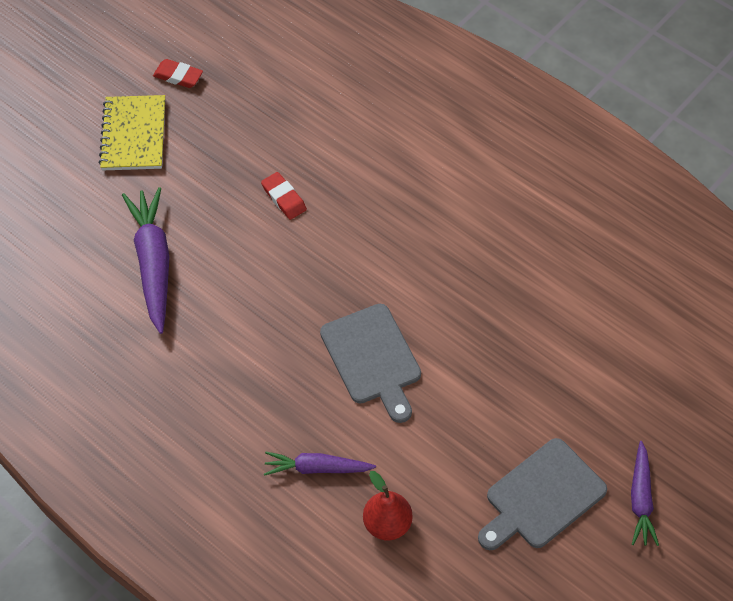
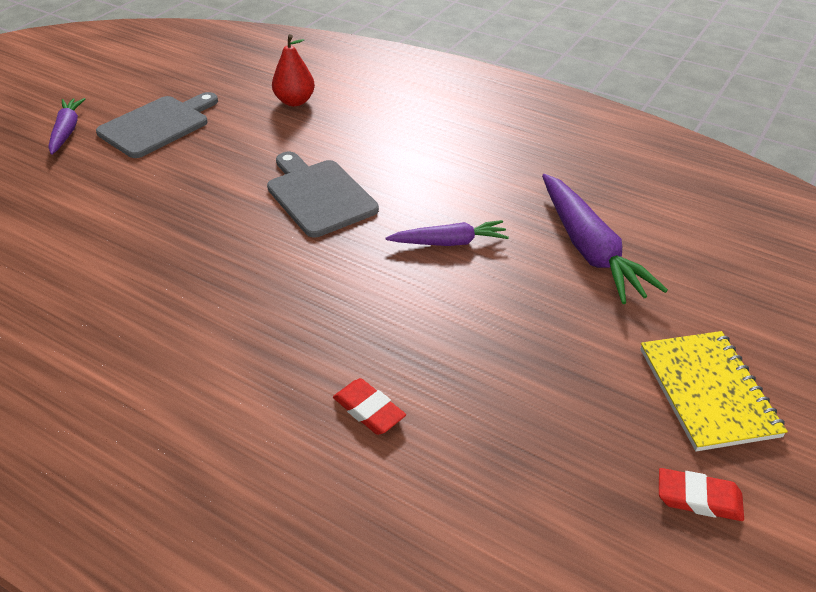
camera: 170 degrees right, 15 degrees down
(284, 198) = (458, 333): red eraser -> red eraser (369, 410)
(317, 468) = (361, 124): purple carrot -> purple carrot (449, 242)

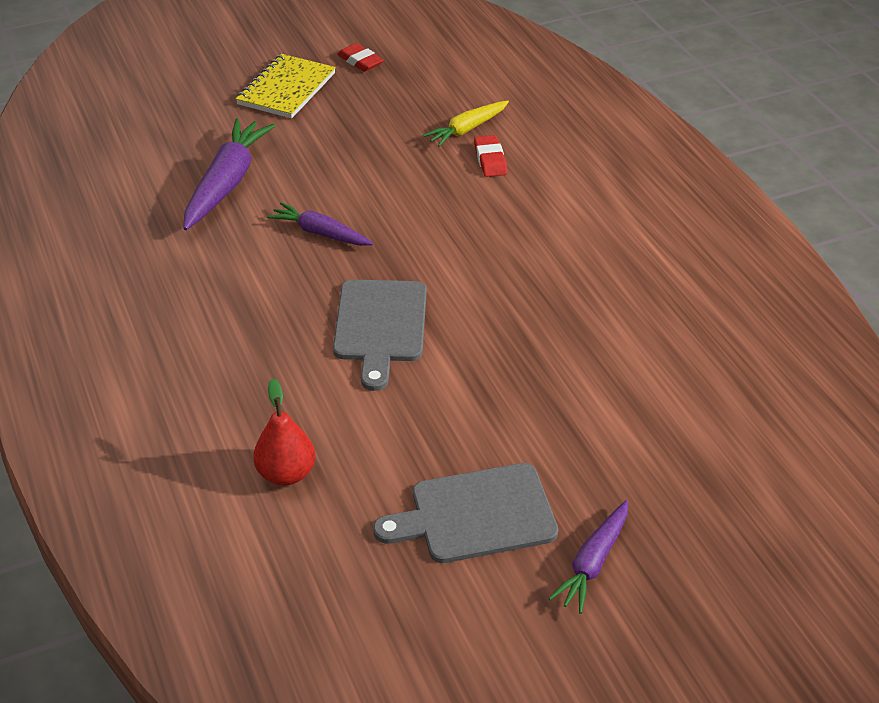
camera: 145 degrees left, 0 degrees up
(437, 445) = (467, 129): none -> yellow carrot

